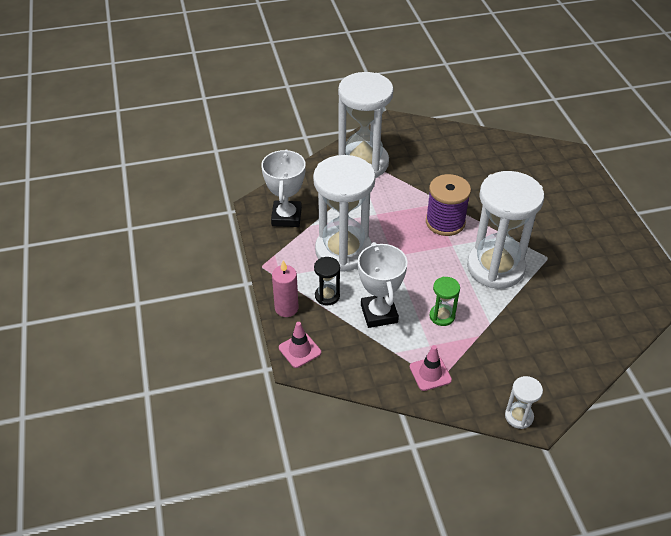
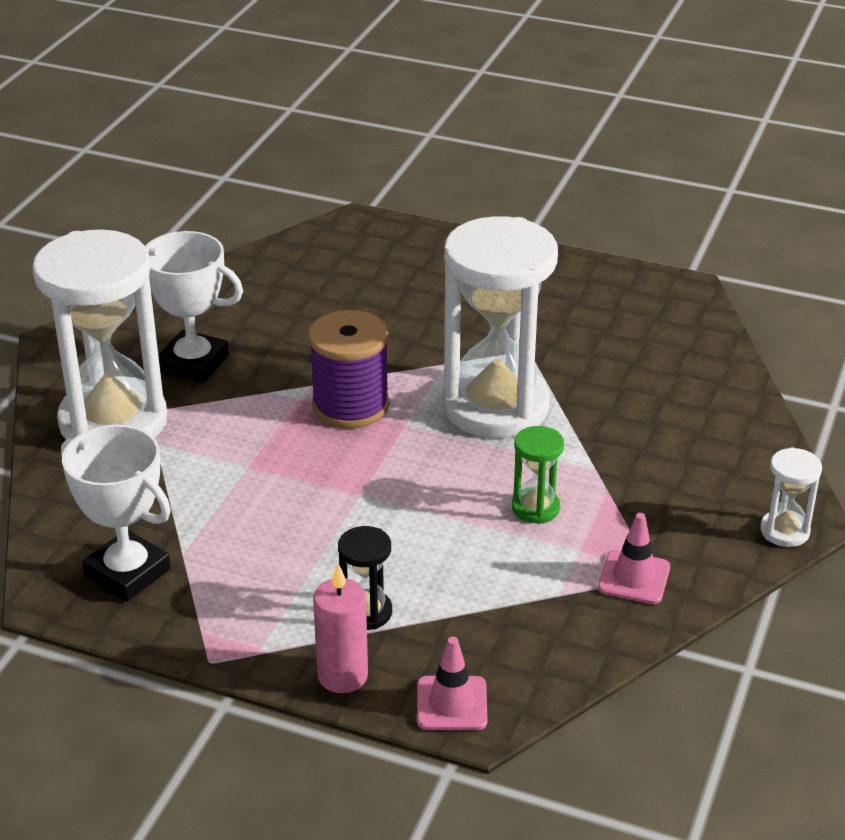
camera: 55 degrees left, 10 degrees down
(343, 251) = (286, 544): white hourglass -> none
(379, 313) = (464, 572): white trophy -> white trophy (193, 363)

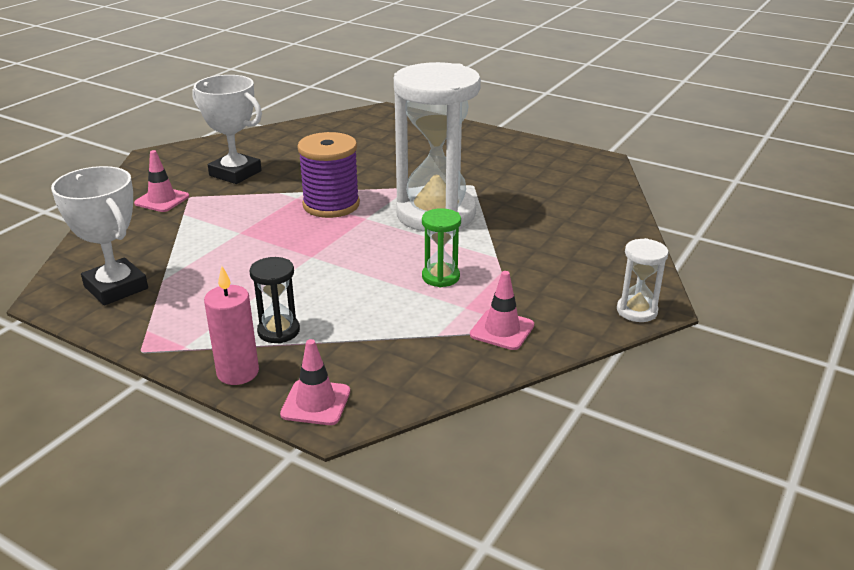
camera: 10 degrees right, 5 degrees down
(113, 422) = (162, 200): white hourglass -> pink traffic cone

